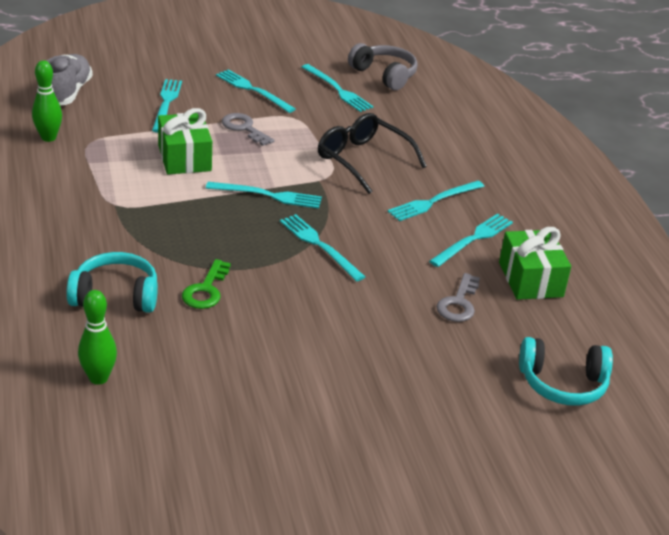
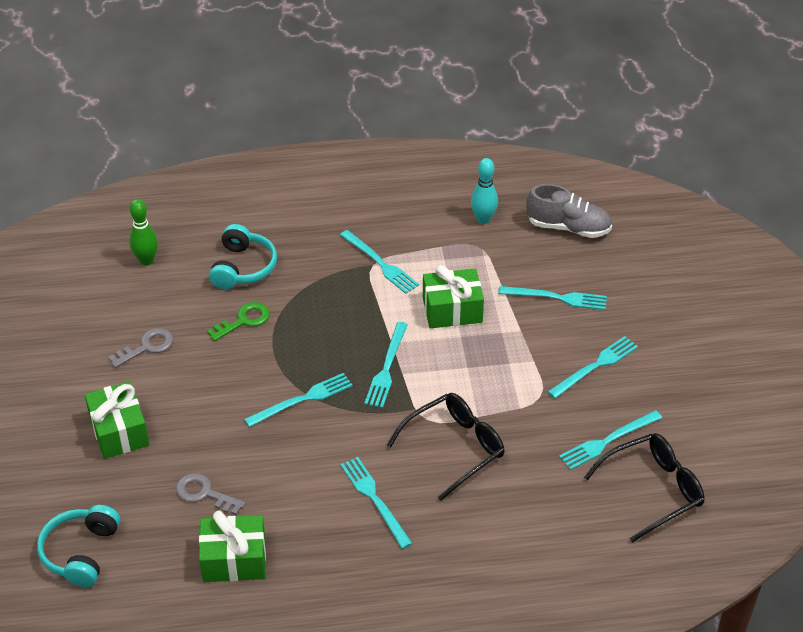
camera: 100 degrees right, 10 degrees up
(48, 138) = (483, 219): green bowling pin -> turquoise bowling pin
(206, 290) = (244, 320): green key -> green key turned 120 degrees clockwise
(244, 128) = (513, 355): grey key -> grey key (147, 347)
(384, 75) = (652, 490): grey headphones -> black glasses
(390, 373) = (119, 431): none -> green gift
(473, 239) = (305, 523): turquoise fork -> turquoise fork (380, 263)

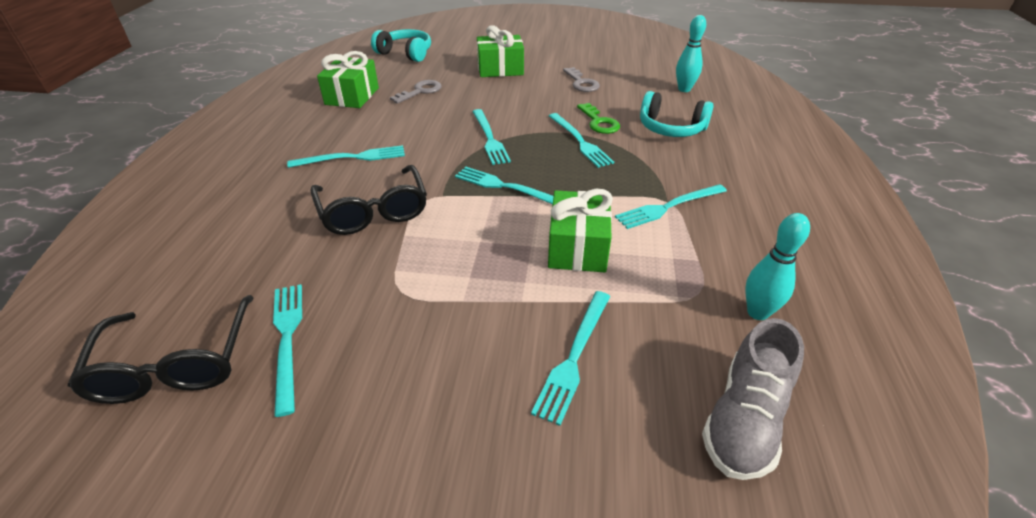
camera: 105 degrees right, 5 degrees down
(146, 260) = (684, 89): green bowling pin -> turquoise bowling pin
(595, 366) = (420, 364): turquoise fork -> turquoise fork (580, 141)

